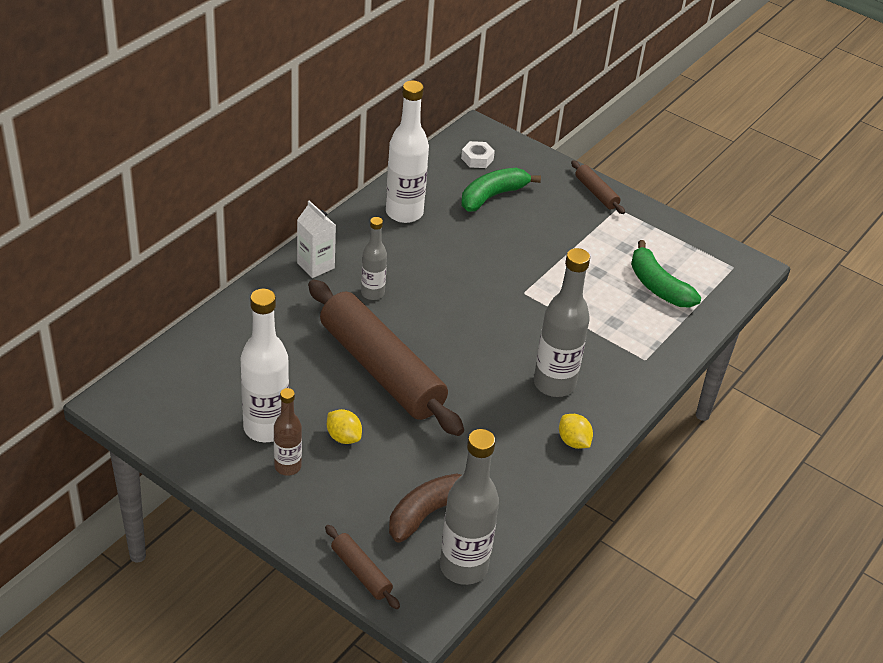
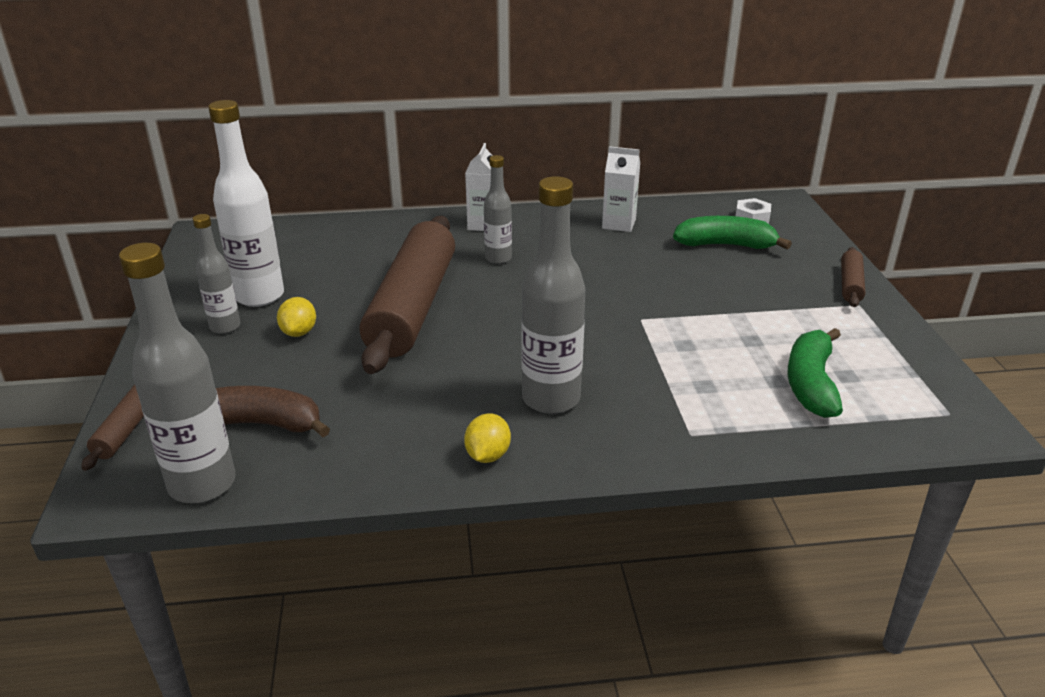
camera: 50 degrees right, 10 degrees down
(288, 466) = (225, 327): brown bottle -> grey bottle
(404, 213) = (619, 224): white bottle -> white carton

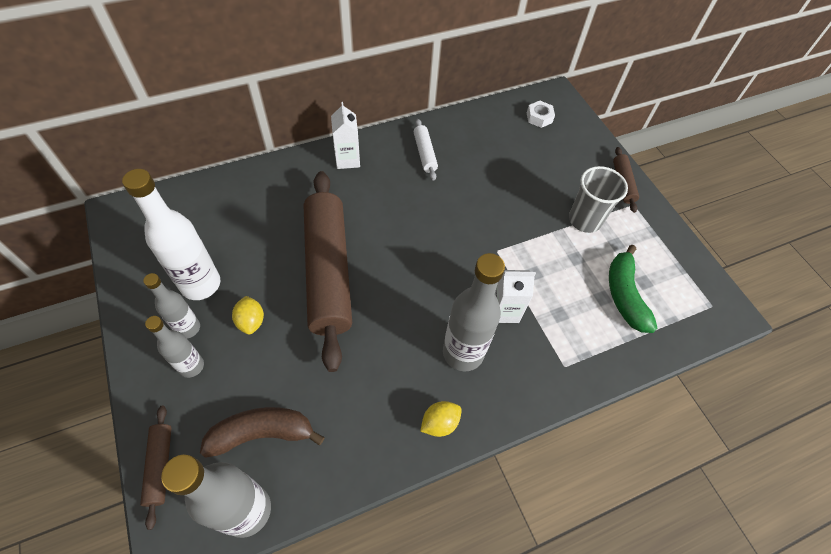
camera: 20 degrees left, 25 degrees up
(487, 455) = (439, 423): yellow lemon -> yellow lemon turned 60 degrees clockwise
(498, 258) = (372, 200): grey bottle -> grey bottle (191, 366)
(583, 230) = (425, 153): none -> white rolling pin
(619, 224) = (448, 141): white carton -> white carton (504, 310)
(726, 245) = (530, 153): green banana -> none
(779, 309) = (585, 220): none -> grey cup

